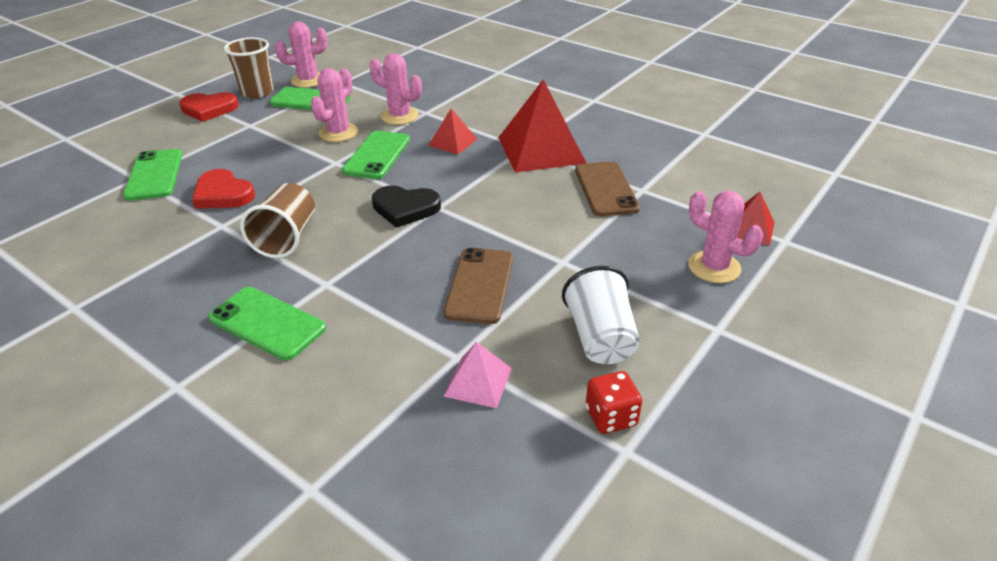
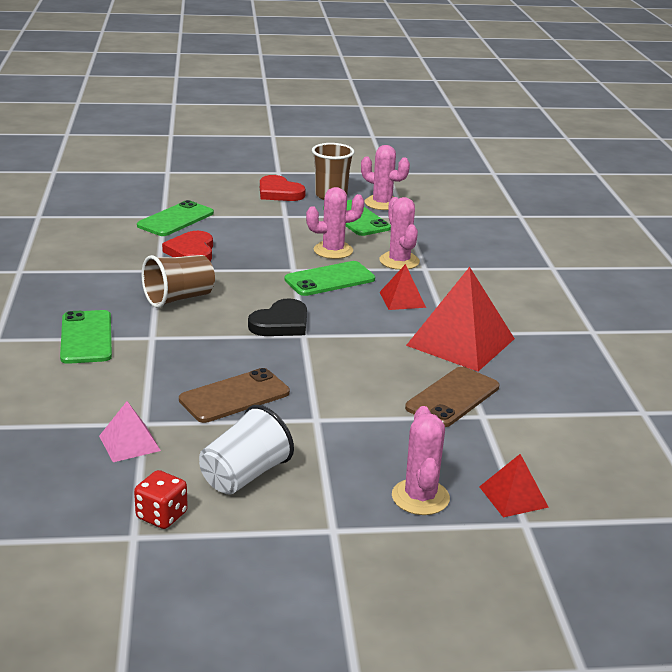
camera: 45 degrees right, 10 degrees down
(405, 208) = (281, 323): black heart -> black heart turned 105 degrees counterclockwise

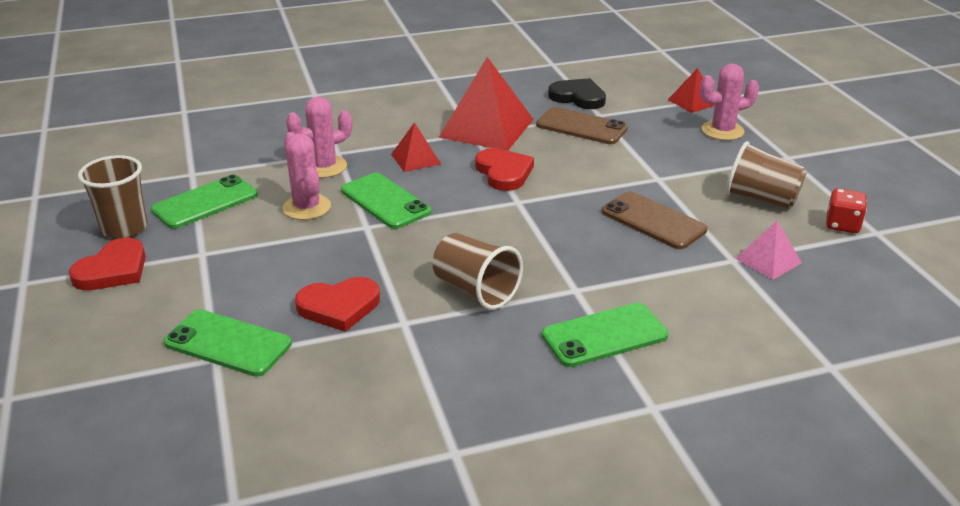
camera: 100 degrees left, 5 degrees up
(244, 475) = (761, 198): white cup -> brown cup
(281, 323) = (500, 216): black heart -> black heart (578, 97)
(361, 337) = (504, 172): none -> red heart
(382, 203) = (151, 190): pink cactus -> none

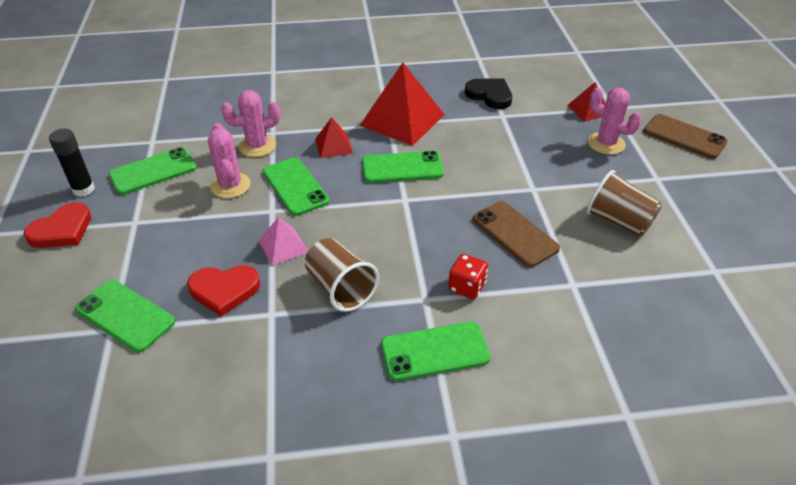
camera: 10 degrees right, 10 degrees up
(124, 228) = (83, 190): brown cup -> black glue stick
(504, 172) = (402, 168): red heart -> green phone
(581, 127) = (483, 126): brown phone -> brown phone (684, 137)
(722, 131) = (606, 143): pink cactus -> pink cactus turned 45 degrees clockwise
(768, 260) = (605, 289): pink pyramid -> pink pyramid (283, 246)
(842, 225) = (685, 259): red dice -> red dice (467, 287)

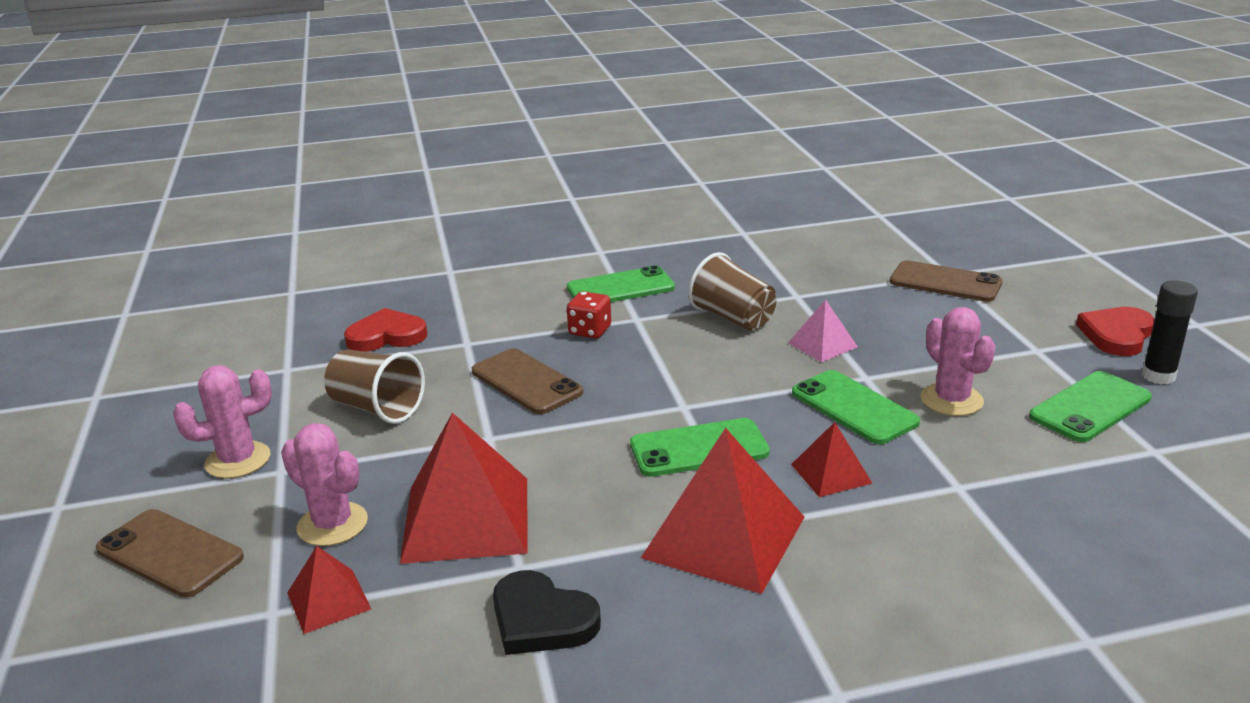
camera: 175 degrees right, 15 degrees down
(125, 315) = (945, 282): green phone -> brown phone
(224, 290) = (860, 306): red heart -> red heart (386, 336)
(257, 146) = (963, 460): pink cactus -> pink cactus (238, 460)
(534, 140) = (466, 518): none -> red pyramid

